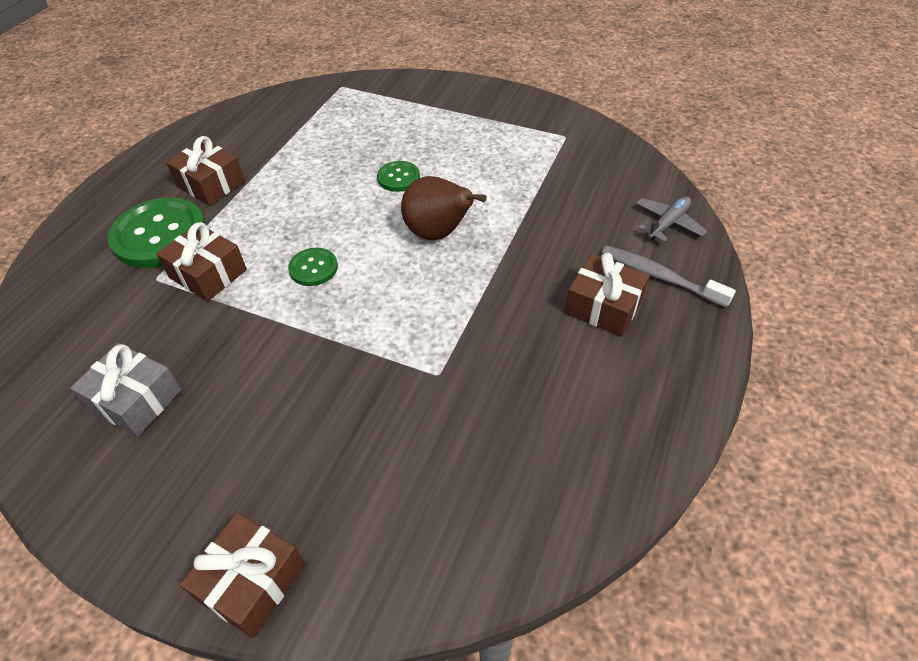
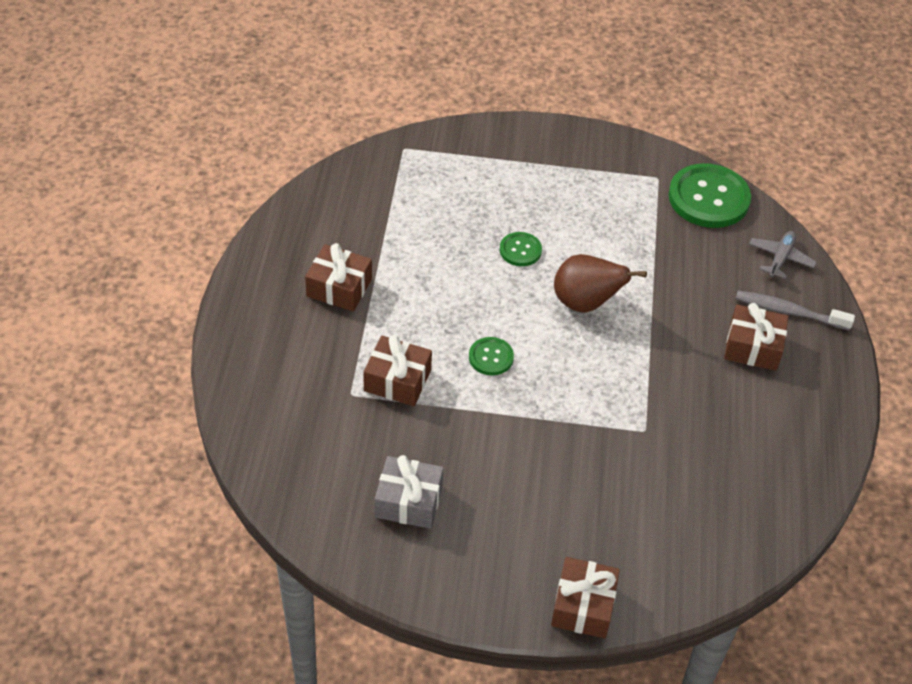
camera: 20 degrees left, 0 degrees up
(159, 235) = (325, 350): green button -> green button (708, 198)

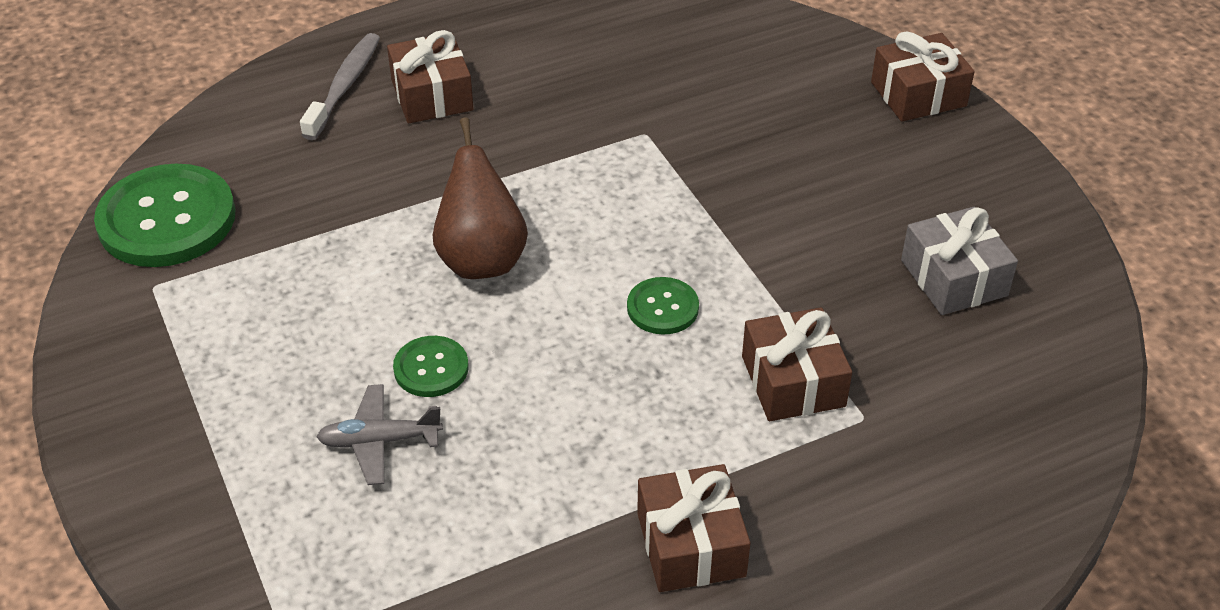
camera: 120 degrees left, 5 degrees down
(780, 258) = (249, 119): grey plane -> grey plane (379, 441)
(788, 311) = (345, 86): grey toothbrush -> grey toothbrush turned 150 degrees counterclockwise

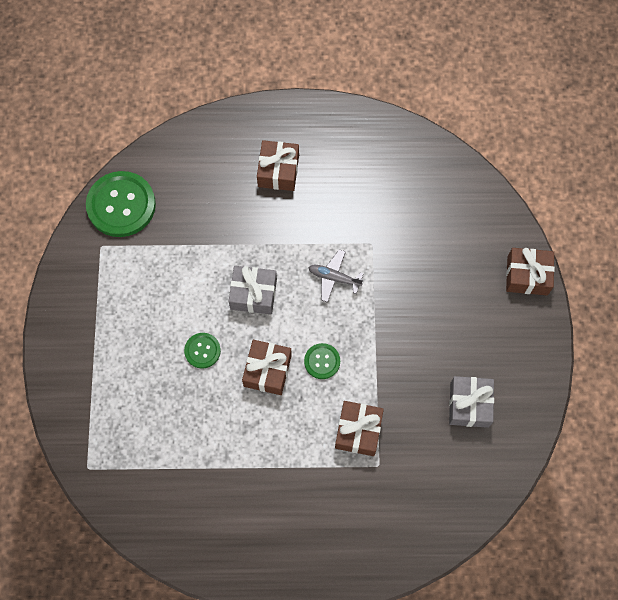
camera: 25 degrees right, 25 degrees up
(345, 86) = (238, 146): grey toothbrush -> none
(379, 441) = (163, 382): grey plane -> grey plane (334, 278)
(481, 259) = (253, 294): brown pear -> grey gift
(690, 544) = (267, 496): brown gift -> brown gift (267, 370)

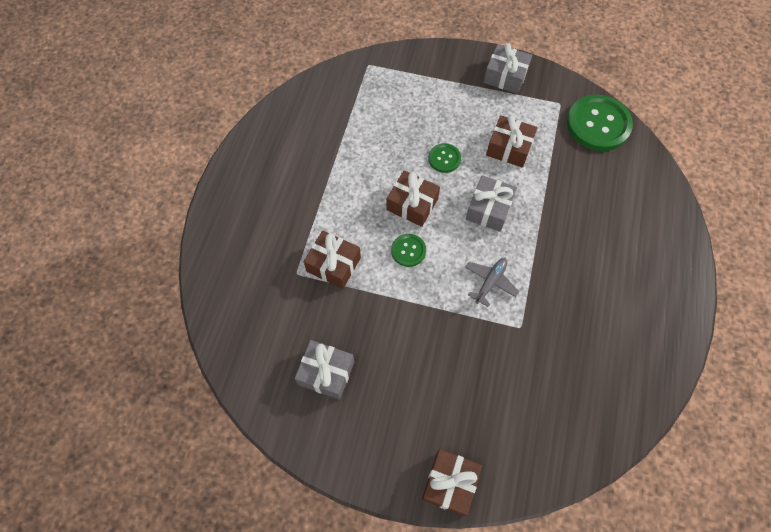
camera: 105 degrees right, 5 degrees down
(74, 309) = (505, 76): none -> grey gift
(278, 171) = (617, 260): brown gift -> brown gift (509, 148)

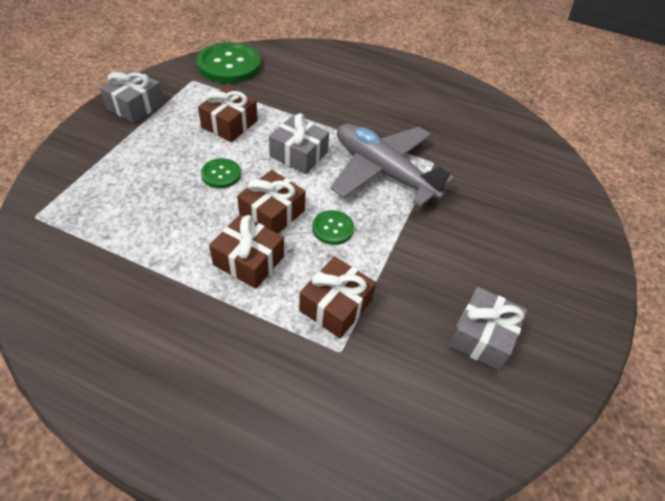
camera: 85 degrees left, 15 degrees down
(450, 483) = (593, 245): brown gift -> brown gift (249, 260)
(490, 282) = (383, 172): grey plane -> grey plane, size x2.20

